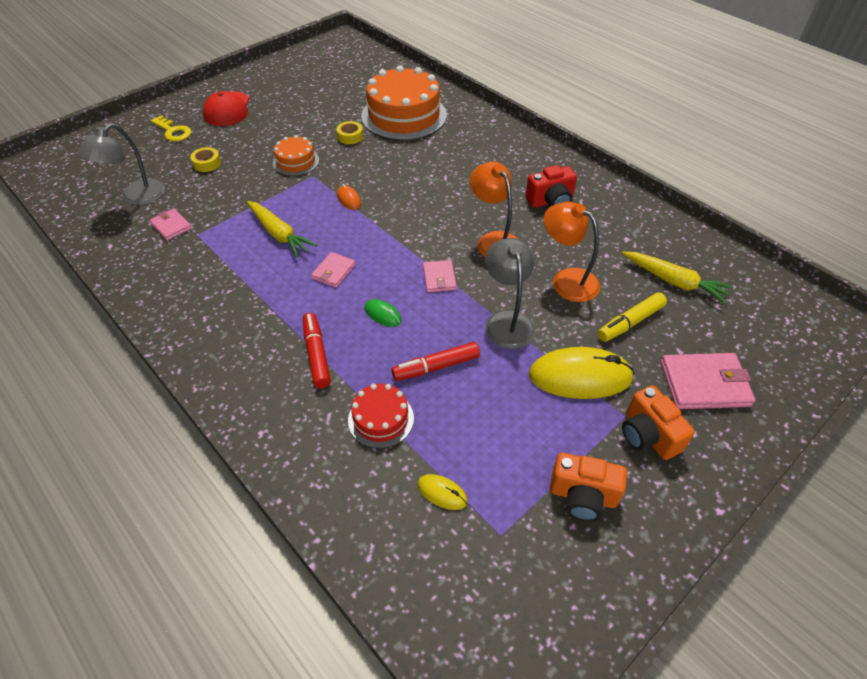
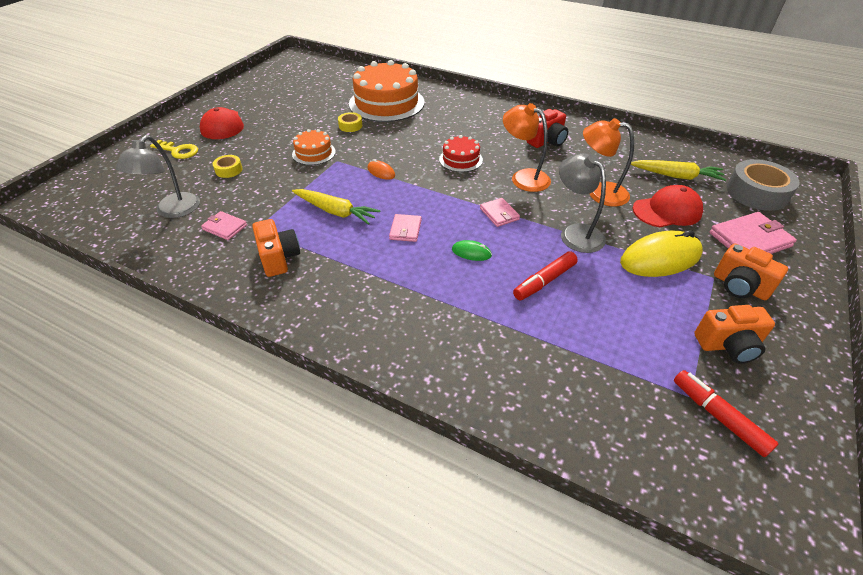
camera: 20 degrees left, 5 degrees down
(200, 271) = (279, 258): none -> orange camera
(316, 354) = (435, 299): red marker -> red marker (718, 417)
(381, 419) = (527, 335): red cake -> red cake (460, 159)
(442, 493) = (620, 378): yellow mouse -> none
(630, 322) = (667, 211): yellow marker -> red cap
(761, 328) = (756, 193): none -> grey tape

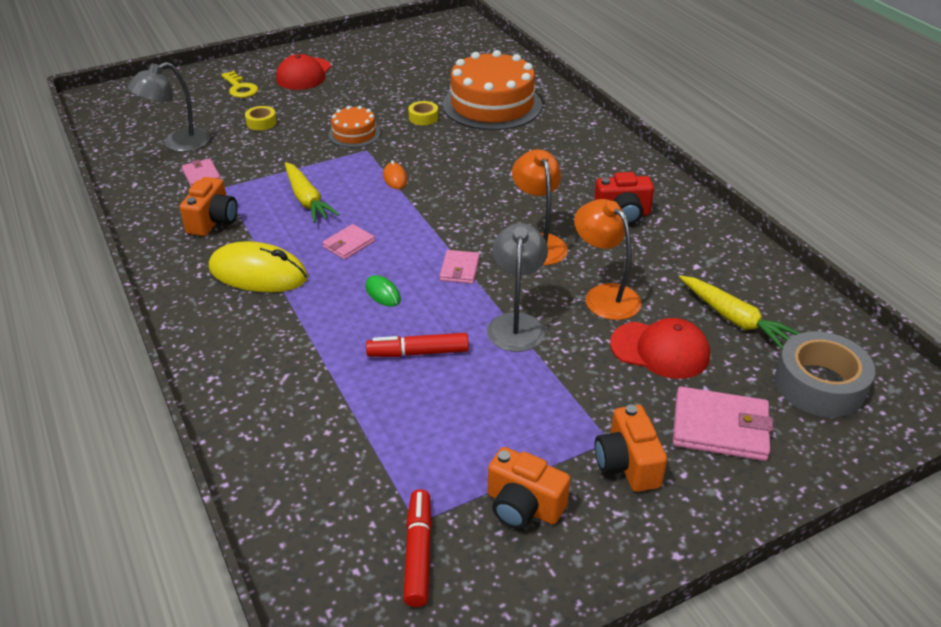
camera: 35 degrees right, 5 degrees down
(460, 159) = (493, 197): red cake -> none
(660, 258) = (575, 392): yellow mouse -> yellow mouse (258, 273)

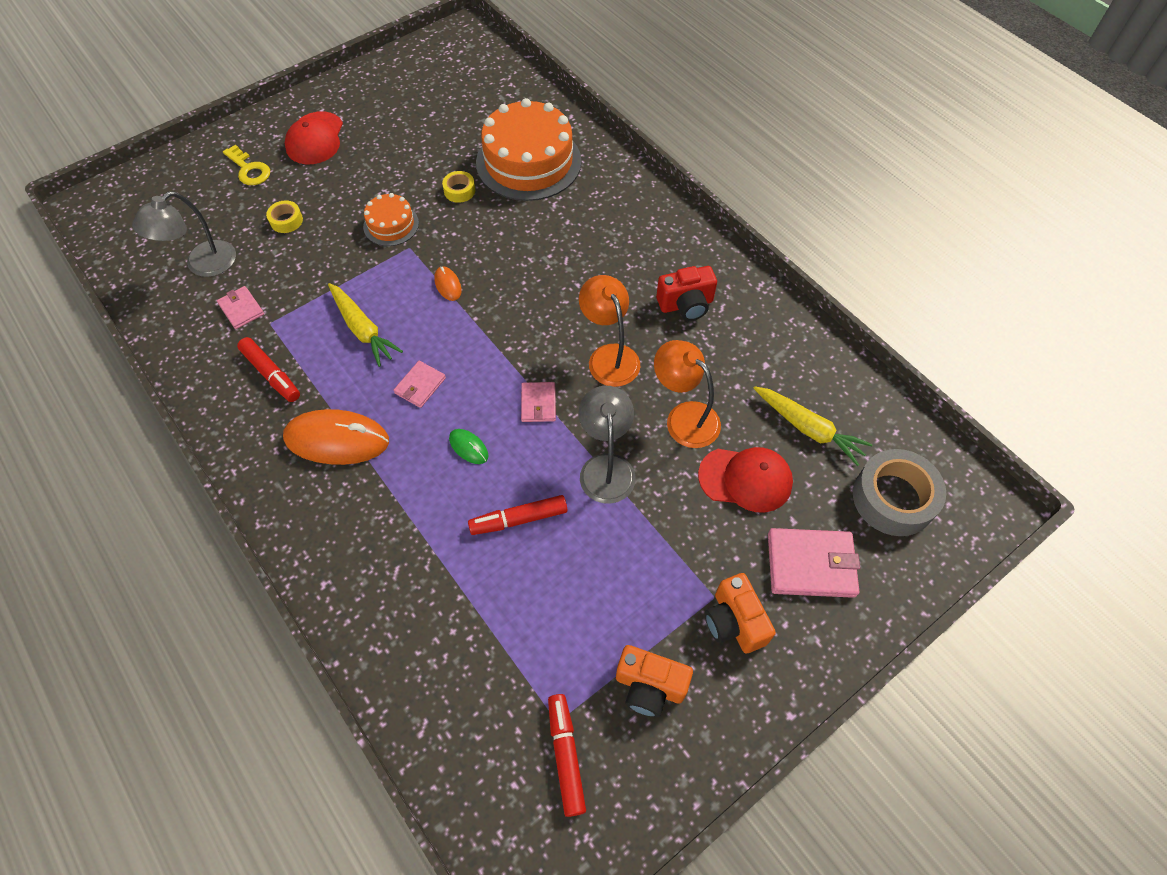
camera: 10 degrees left, 20 degrees up
(213, 221) = (271, 374): orange camera -> red marker
(258, 273) = (337, 440): yellow mouse -> orange mouse

